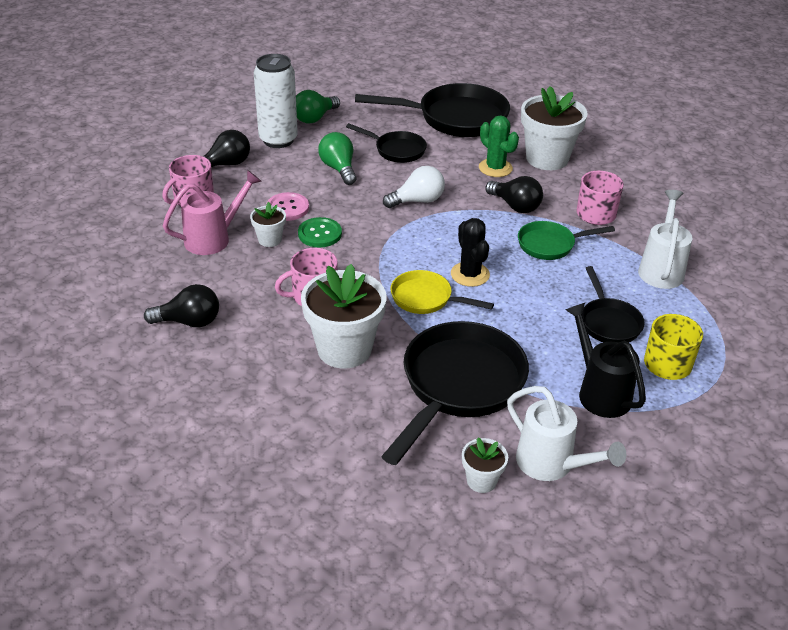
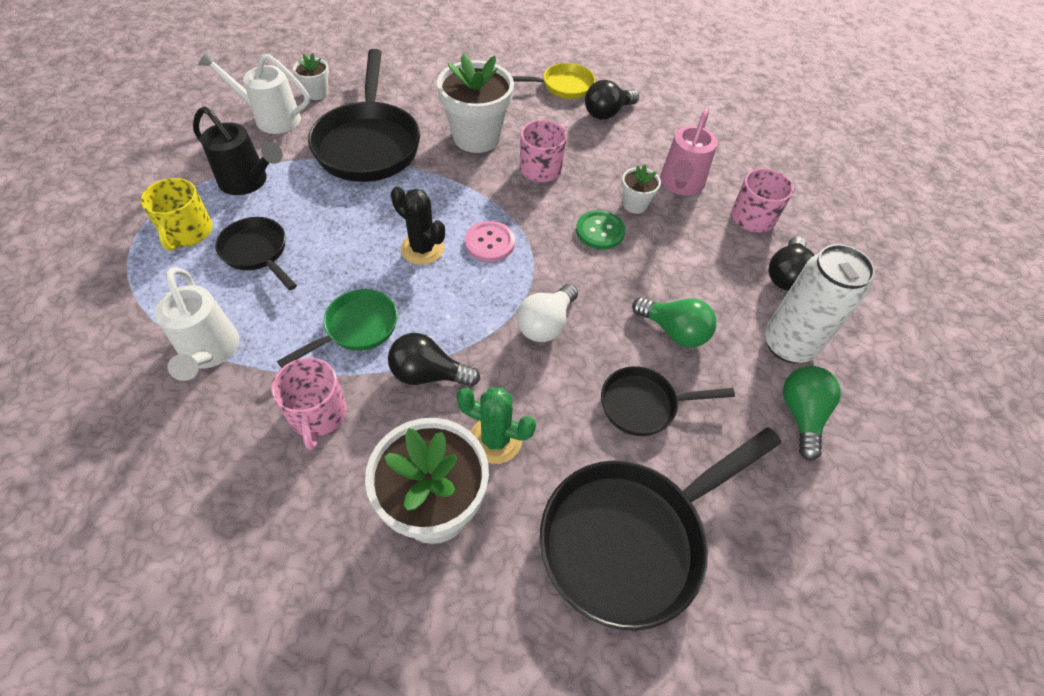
camera: 145 degrees right, 15 degrees up
(287, 208) = (661, 247): pink button -> pink button (489, 243)
(426, 299) = (446, 205): yellow pan -> yellow pan (563, 86)

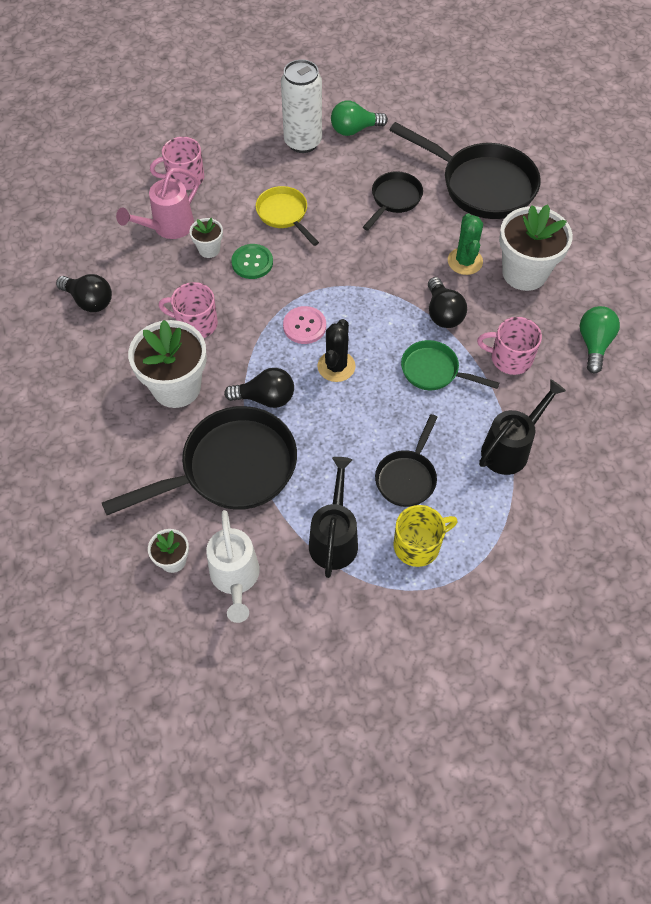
camera: 110 degrees left, 5 degrees up
(209, 352) = (510, 449): white watering can -> black watering can
(317, 414) = (510, 358): pink mug -> pink mug turned 135 degrees counterclockwise
(546, 324) = (362, 266): white light bulb -> none
(563, 86) = (59, 348): yellow pan -> yellow pan (284, 215)
(644, 405) = (394, 199): black pan -> black pan turned 120 degrees counterclockwise
(674, 331) = (326, 198): green light bulb -> green light bulb (594, 344)
(680, 184) = (168, 227): pink watering can -> pink watering can turned 135 degrees clockwise
(786, 275) = (239, 151): black light bulb -> black light bulb (265, 398)

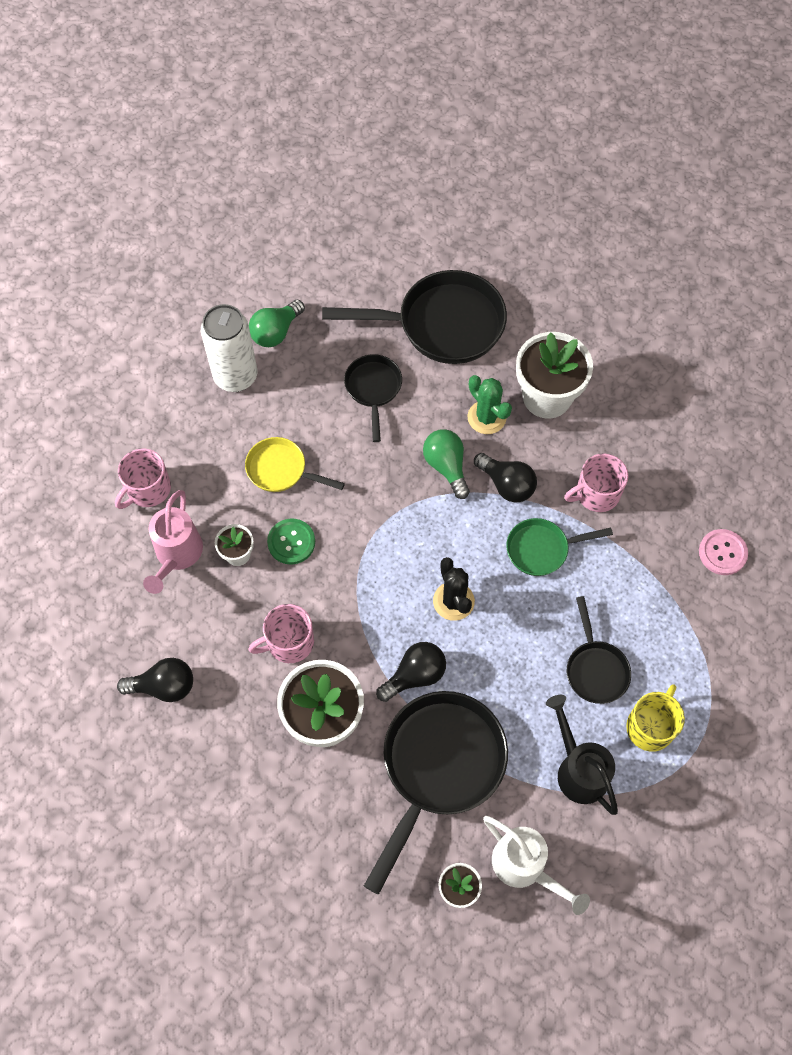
camera: 35 degrees left, 5 degrees up
(304, 326) = (393, 578): pink button -> pink button (722, 553)
(510, 449) = (659, 583): black watering can -> none
(594, 344) = (655, 434): green light bulb -> green light bulb (446, 466)

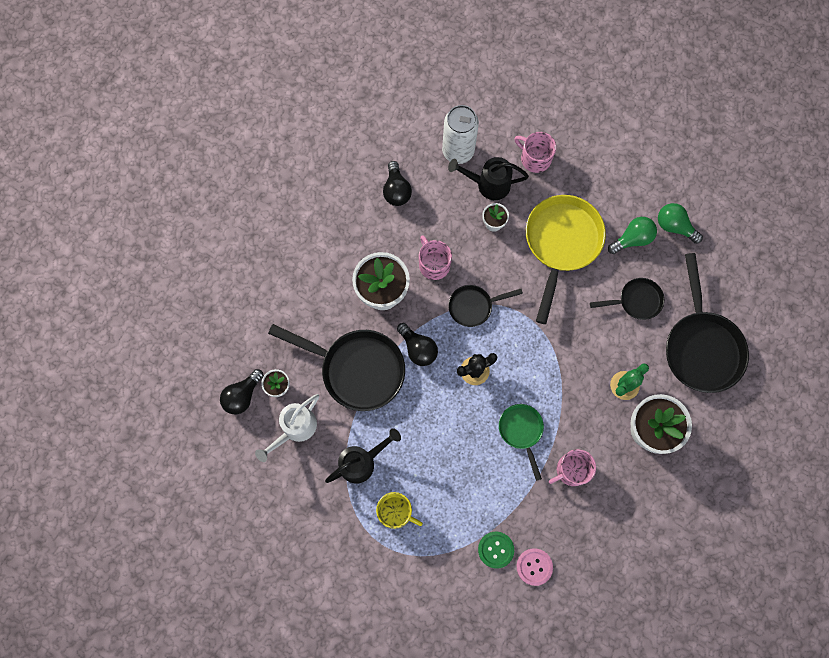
camera: 85 degrees right, 10 degrees up
(177, 555) = (488, 184): pink watering can -> black watering can
(235, 376) = (632, 203): white can -> white can (458, 151)
(281, 470) = (561, 244): yellow pan -> yellow pan, size x1.86
(291, 542) = (506, 257): green button -> green button (496, 549)
(446, 466) = (579, 358): green light bulb -> green light bulb (632, 239)
(506, 484) = (570, 403): black light bulb -> black light bulb (242, 395)
(595, 669) = (434, 472): black pan -> black pan (473, 306)
(596, 493) = (571, 470): pink mug -> pink mug turned 90 degrees counterclockwise

